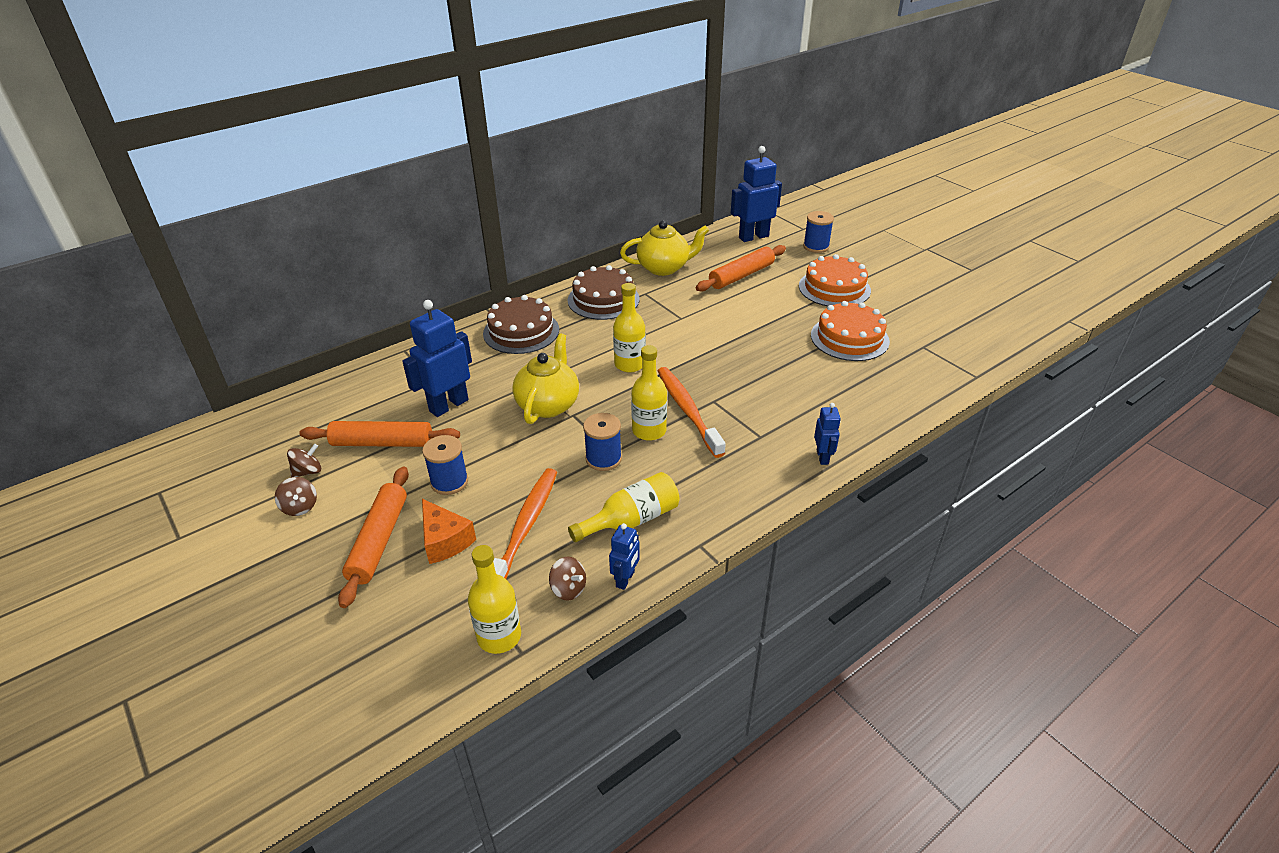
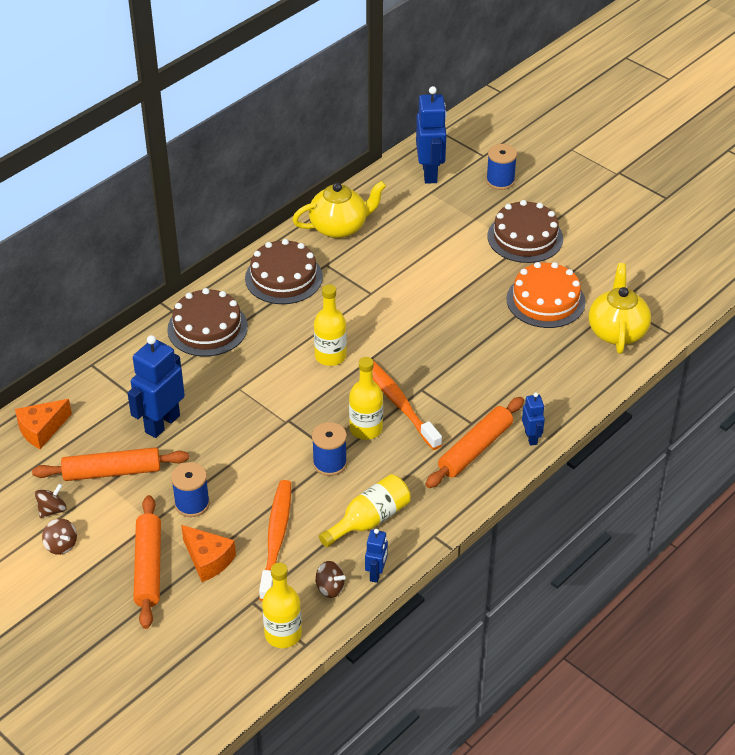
camera: 10 degrees left, 5 degrees up
(333, 399) = (42, 429): none -> orange cheese
(548, 405) = (261, 412): yellow teapot -> yellow teapot (617, 331)
(741, 276) = (425, 230): orange rolling pin -> orange rolling pin (475, 449)
(753, 237) = (430, 173): blue robot -> blue robot turned 120 degrees clockwise
(834, 288) = (525, 237): orange cake -> brown cake

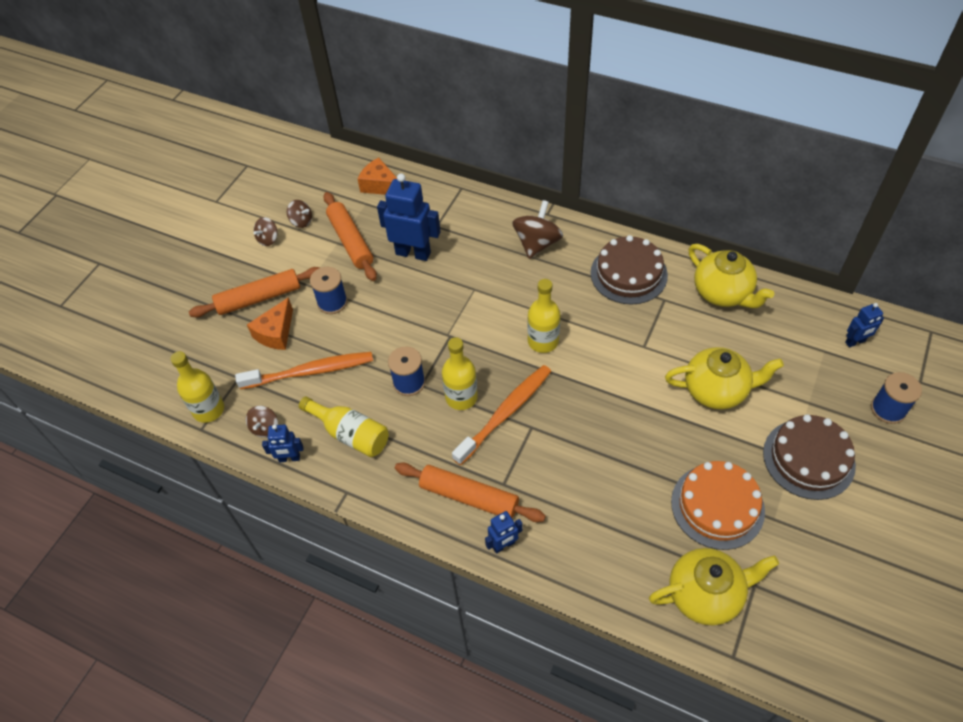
camera: 75 degrees right, 10 degrees up
(207, 328) = (537, 243): brown cake -> brown spinning top
(430, 173) = (855, 342): blue robot -> blue robot, size x0.53
(438, 265) = (716, 390): none -> yellow teapot

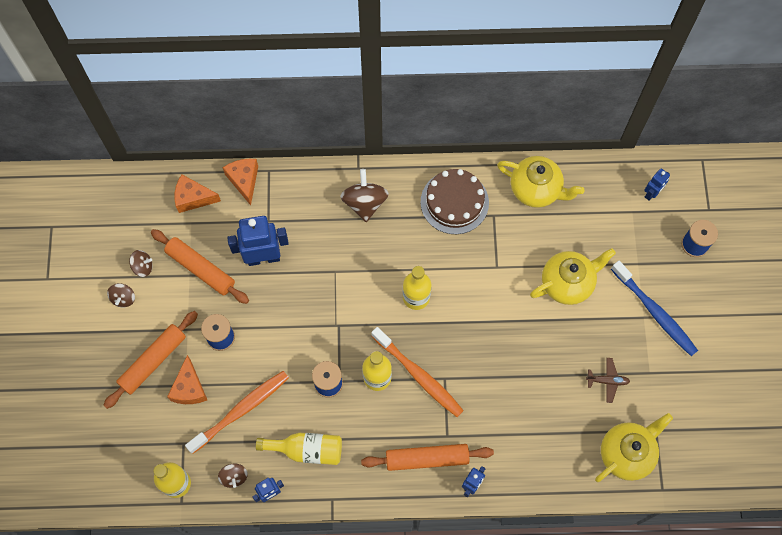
camera: 30 degrees left, 15 degrees up
(434, 188) = (244, 181): none -> orange cheese
(505, 413) = (419, 375): orange toothbrush -> orange toothbrush turned 120 degrees clockwise
(717, 506) = (607, 381): orange cake -> brown plane
(808, 459) = (655, 312): brown cake -> blue toothbrush

